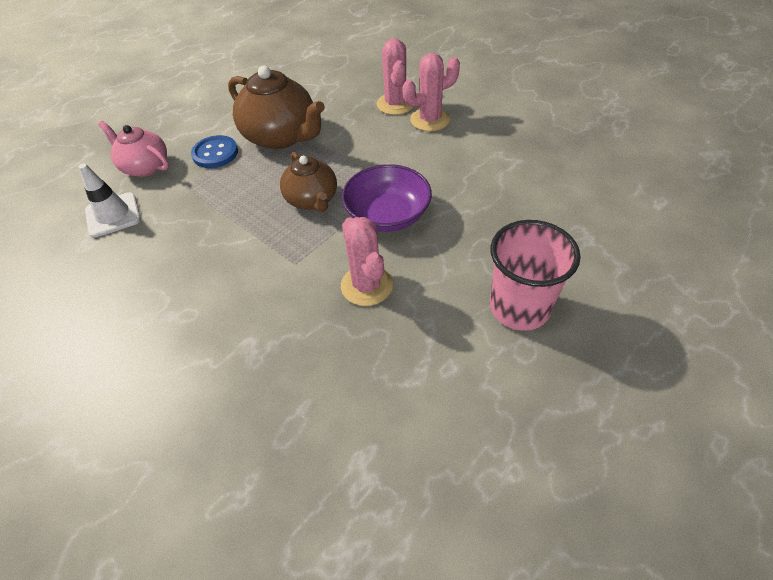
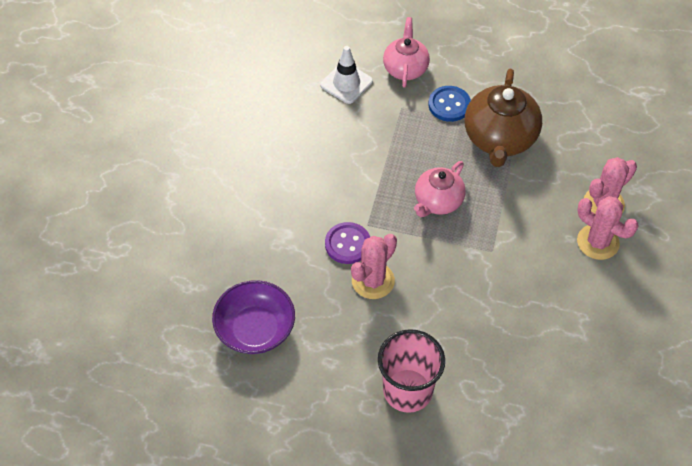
camera: 60 degrees right, 5 degrees up
(306, 290) = (347, 244): none -> purple button
(312, 200) = (437, 202): brown teapot -> pink teapot
(387, 215) = (452, 262): purple bowl -> purple bowl (255, 329)

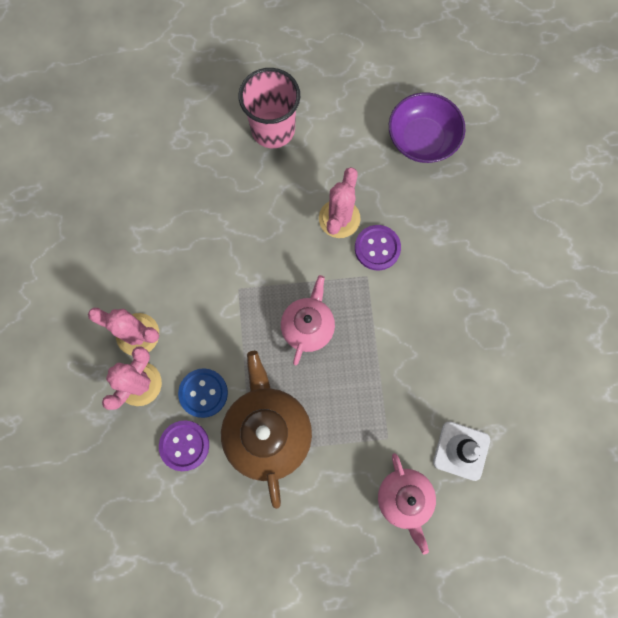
camera: 160 degrees right, 20 degrees up
(449, 105) = (336, 461): blue button -> blue button (203, 393)
(573, 150) = (184, 445): none -> purple button

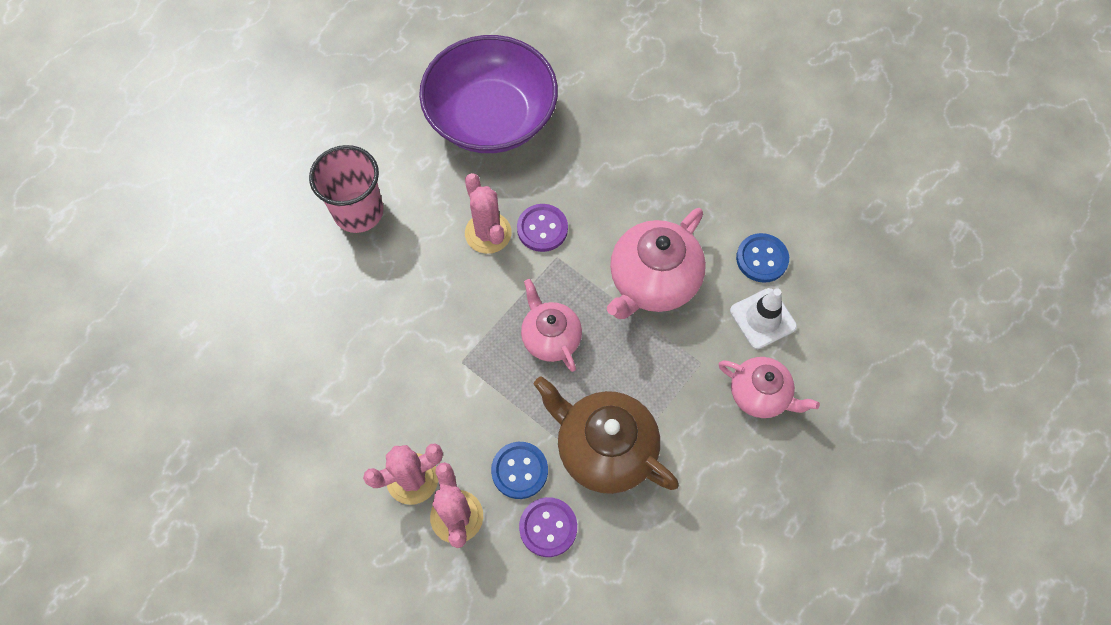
camera: 45 degrees left, 10 degrees down
(413, 353) = (652, 281): none -> pink teapot
(422, 139) = (491, 117): purple bowl -> purple bowl, size x1.64
(505, 409) = (762, 259): none -> blue button

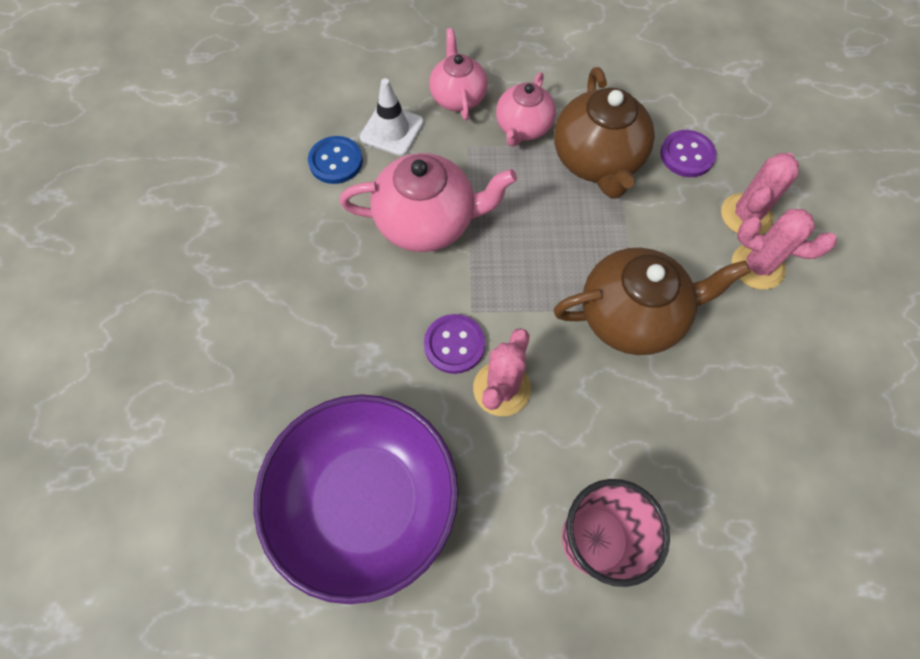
camera: 130 degrees left, 0 degrees up
(460, 353) = (632, 316): none -> brown teapot
(519, 470) = (671, 201): blue button -> none
(550, 337) = (549, 259): pink teapot -> pink teapot (523, 128)

